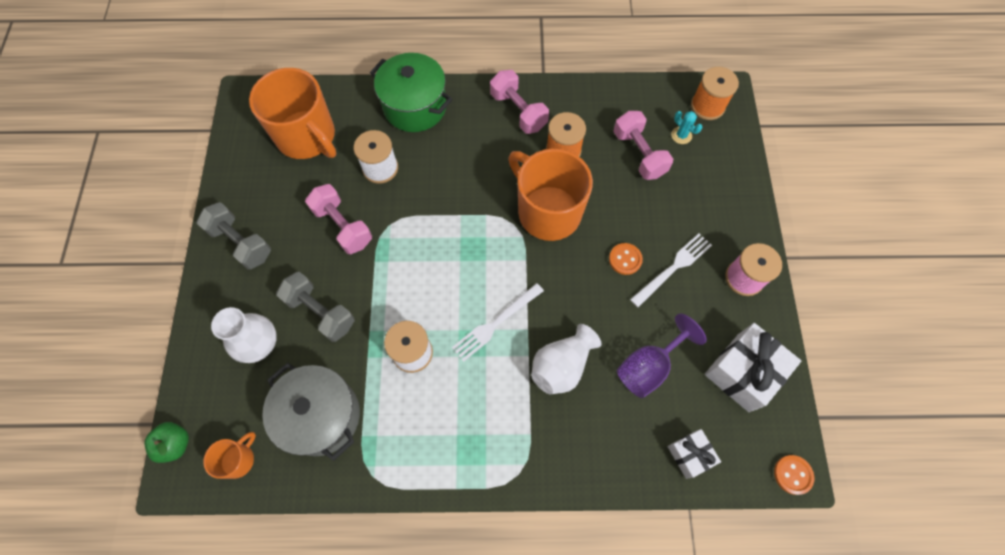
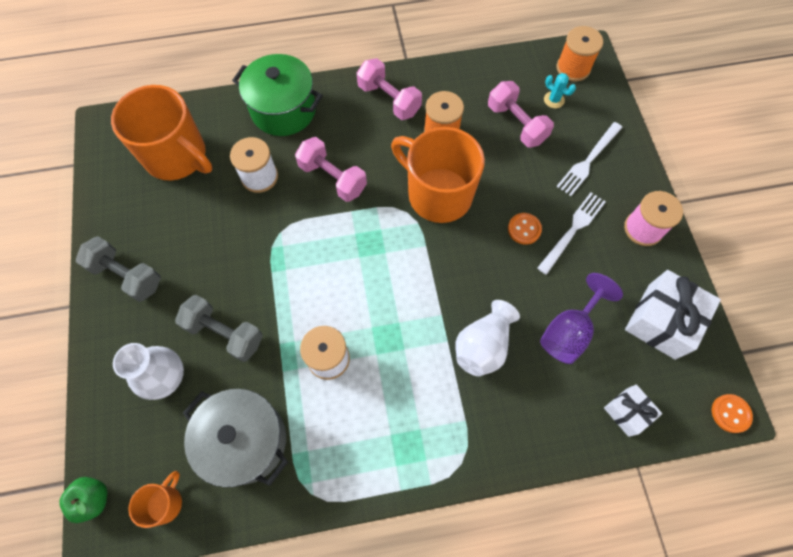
camera: 10 degrees left, 0 degrees up
(343, 226) = (231, 242): pink dumbbell -> pink dumbbell (332, 178)
(496, 323) = (408, 314): white fork -> white fork (588, 160)

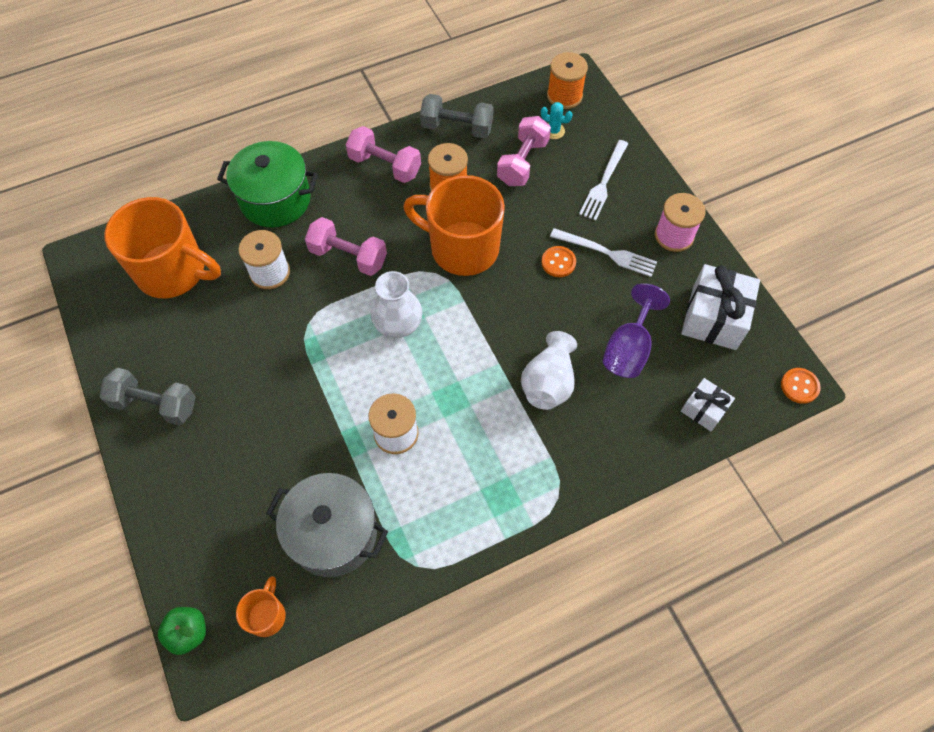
camera: 15 degrees left, 5 degrees down
(164, 377) = (228, 494): white vase -> white vase (398, 324)
(225, 333) = (279, 436): grey dumbbell -> grey dumbbell (457, 128)
(516, 124) = (522, 162): pink dumbbell -> pink dumbbell turned 75 degrees clockwise
(572, 230) = (606, 253): white fork -> white fork turned 90 degrees clockwise

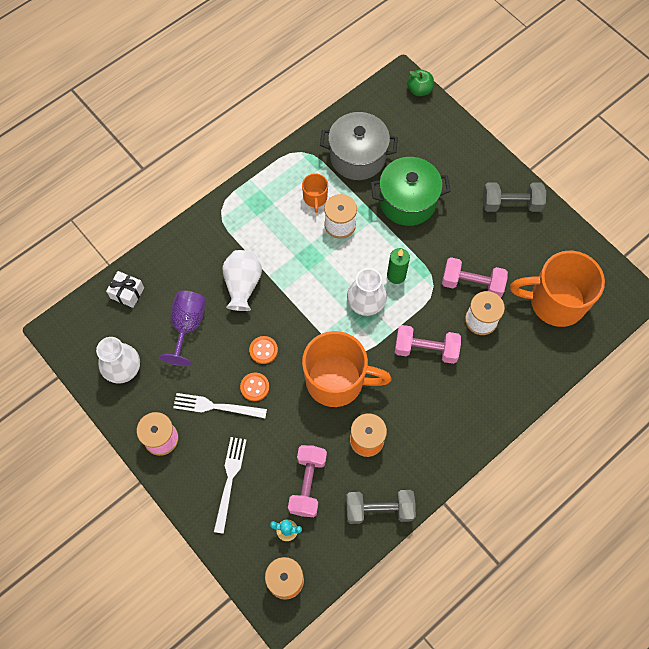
camera: 165 degrees right, 5 degrees up
(267, 615) = (379, 108): orange mug -> orange mug (315, 198)
(275, 200) = (508, 387): green pot -> green pot (407, 201)
(348, 347) = (396, 275): none -> green candle
(385, 166) = (430, 447): pink dumbbell -> pink dumbbell (472, 284)
(714, 318) = (123, 368): white gift -> white vase
(799, 386) = (56, 327): orange button -> orange button (263, 350)

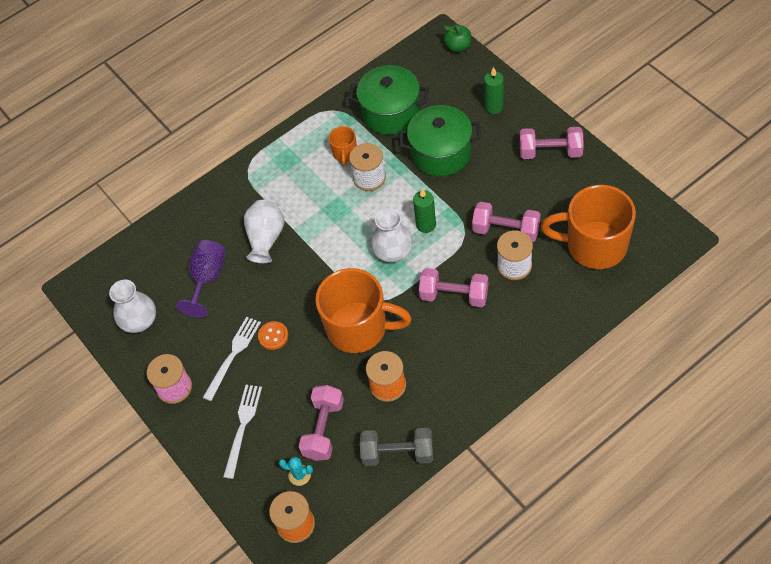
camera: 10 degrees right, 10 degrees down
(127, 293) = (148, 249): white gift -> none
(216, 406) = (233, 355): white fork -> white fork turned 105 degrees clockwise
(263, 350) = (284, 300): orange button -> none
(357, 157) = (391, 112): grey pot -> green pot
(456, 155) = (494, 107): none -> green candle
(511, 204) = (550, 152): grey dumbbell -> pink dumbbell

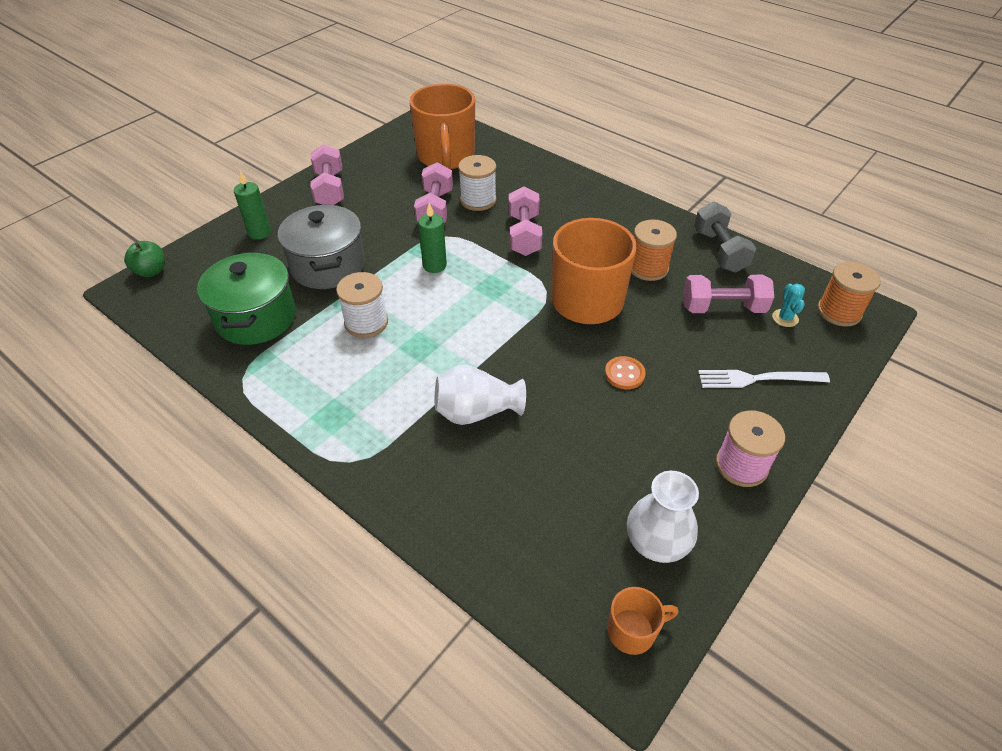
camera: 110 degrees left, 10 degrees down
(207, 279) = (558, 468): purple goblet -> none
(233, 355) = (667, 410): white fork -> none
(345, 153) = (324, 352): orange mug -> orange mug (632, 631)
(393, 252) = (477, 286): white vase -> none
(441, 153) = (328, 266): green pot -> grey pot

